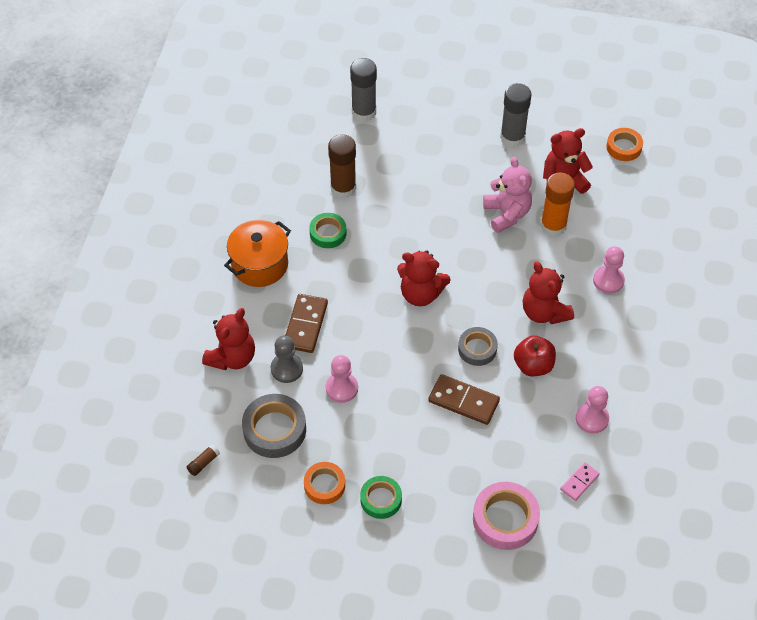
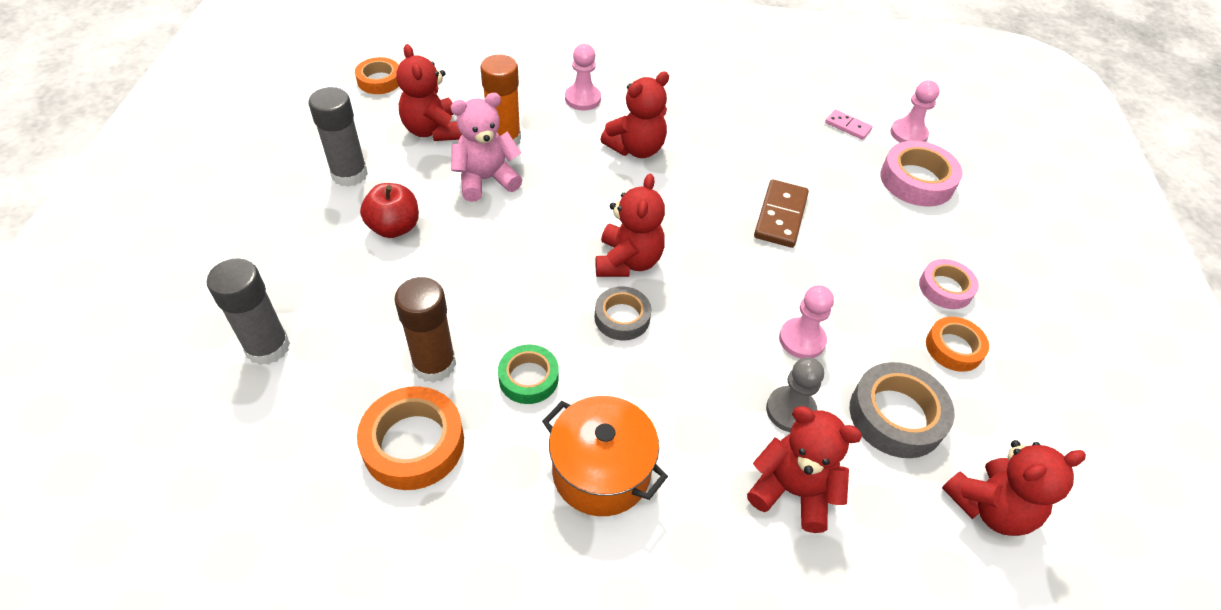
camera: 100 degrees left, 5 degrees down
(203, 463) = (989, 507): brown glue stick -> red teddy bear
(290, 180) = (413, 443): none -> orange tape
(305, 325) = (707, 393): brown domino -> none
(381, 499) = (945, 288): green tape -> pink tape
(477, 349) = (702, 205): grey tape -> grey tape (622, 317)
(533, 365) = (713, 158): red apple -> red apple (394, 227)
(592, 419) = (768, 116): pink pawn -> pink pawn (908, 134)

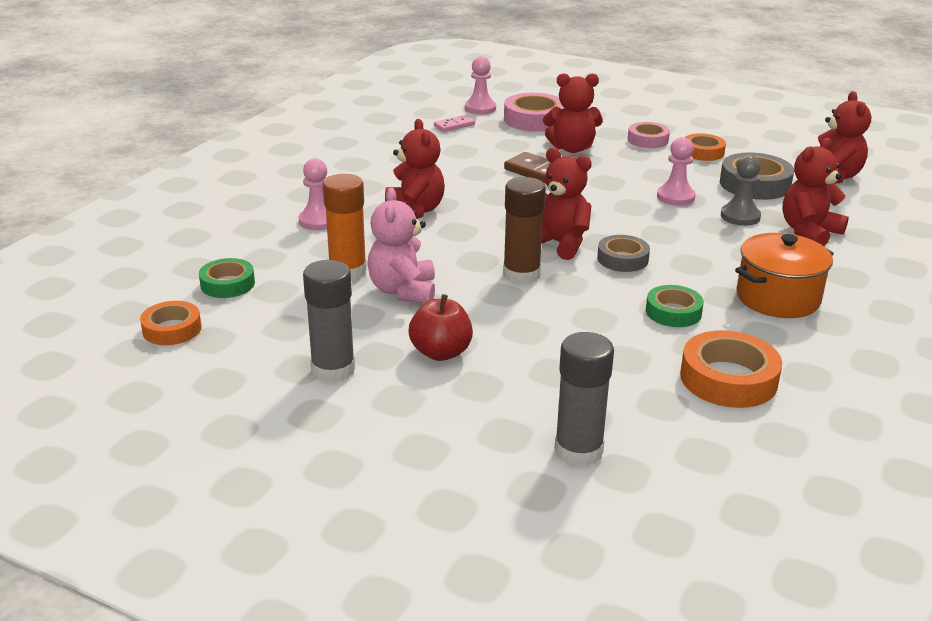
camera: 65 degrees left, 20 degrees down
(433, 130) = (298, 308): red teddy bear -> red teddy bear (572, 148)
(434, 364) = (640, 355): brown glue stick -> brown glue stick (521, 275)
(454, 85) = (227, 284): none -> green tape

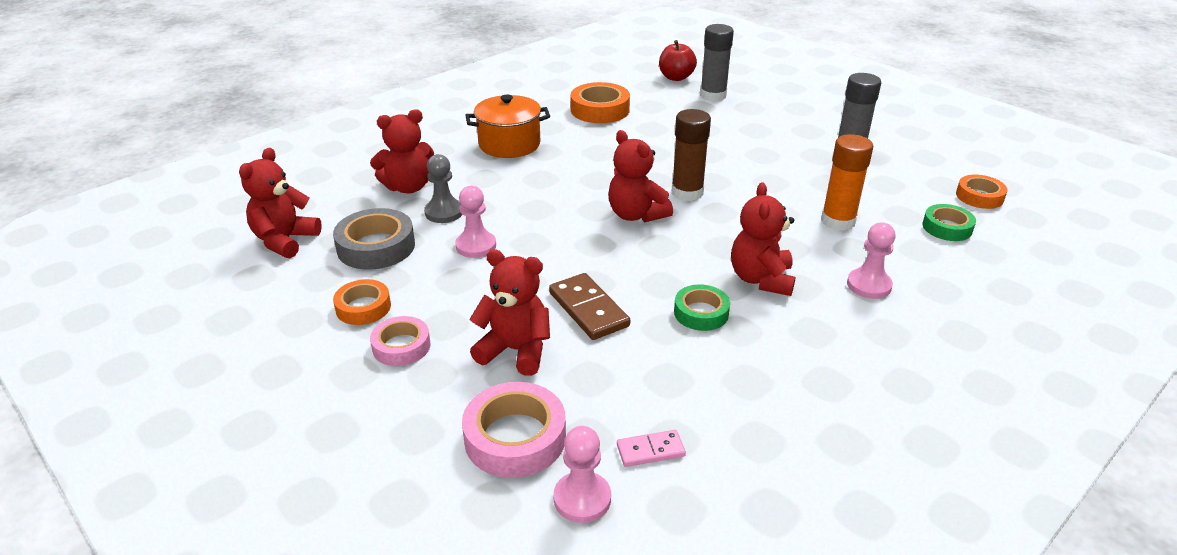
camera: 160 degrees left, 5 degrees up
(403, 291) = (791, 196): pink teddy bear -> none
(441, 352) = (773, 150): red apple -> red apple (676, 77)
(622, 259) = (592, 191): grey tape -> none
(673, 312) = (593, 148): green tape -> green tape (701, 313)

